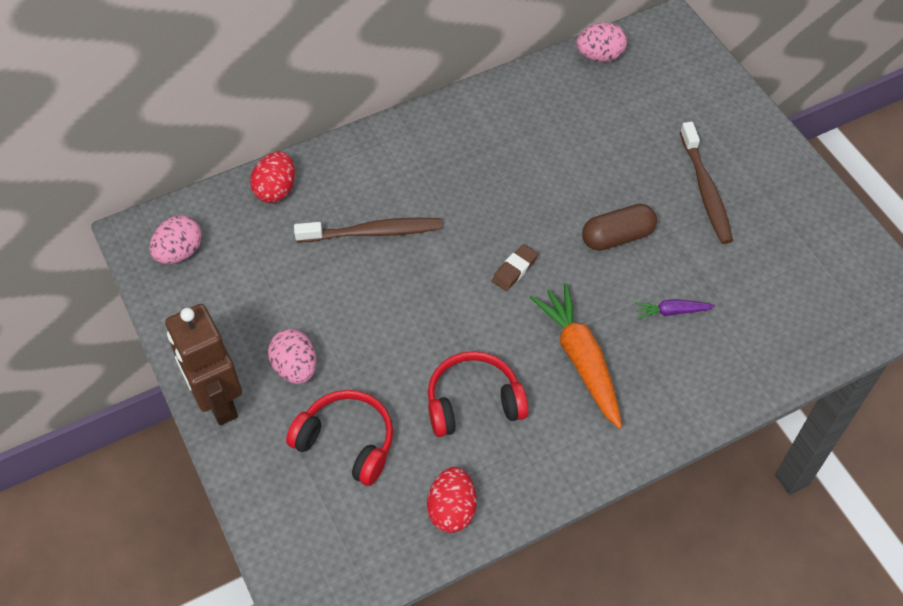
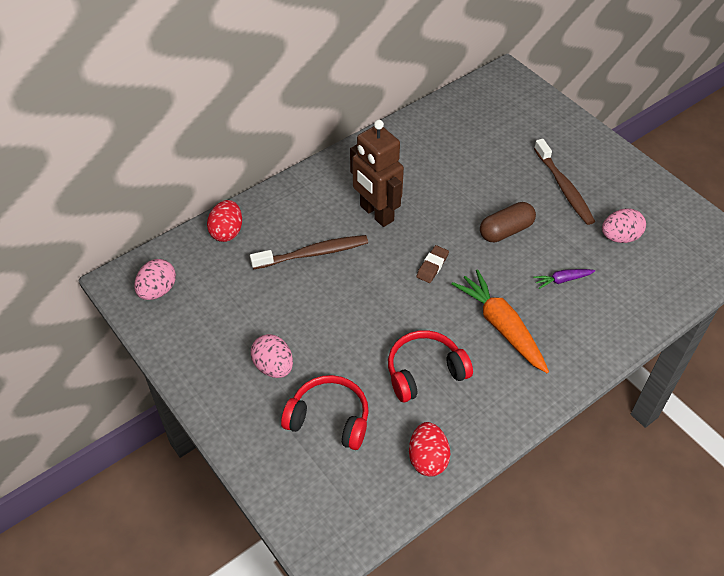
camera: 10 degrees left, 5 degrees down
(218, 401) = (215, 403): brown robot -> brown robot (376, 213)
(600, 56) = (458, 102): pink egg -> pink egg (619, 237)

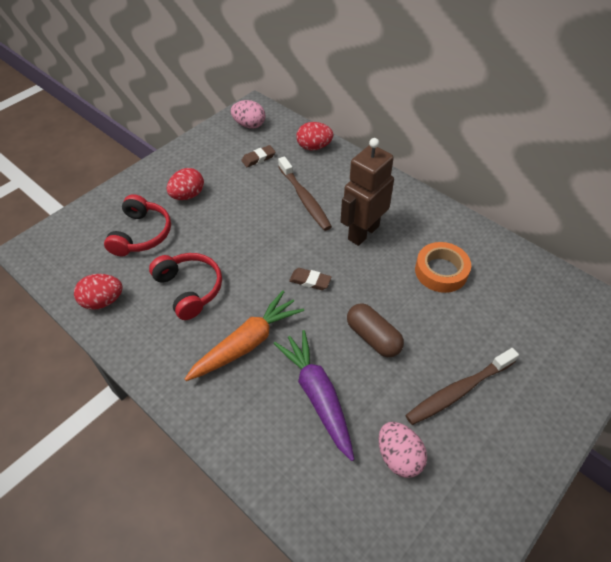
camera: 80 degrees right, 0 degrees up
(228, 288) = (258, 158): none -> brown eraser
(273, 366) = (188, 195): pink egg -> red egg
(438, 168) = (441, 271): none -> orange tape
(562, 280) = (317, 395): purple carrot -> purple carrot, size x2.06

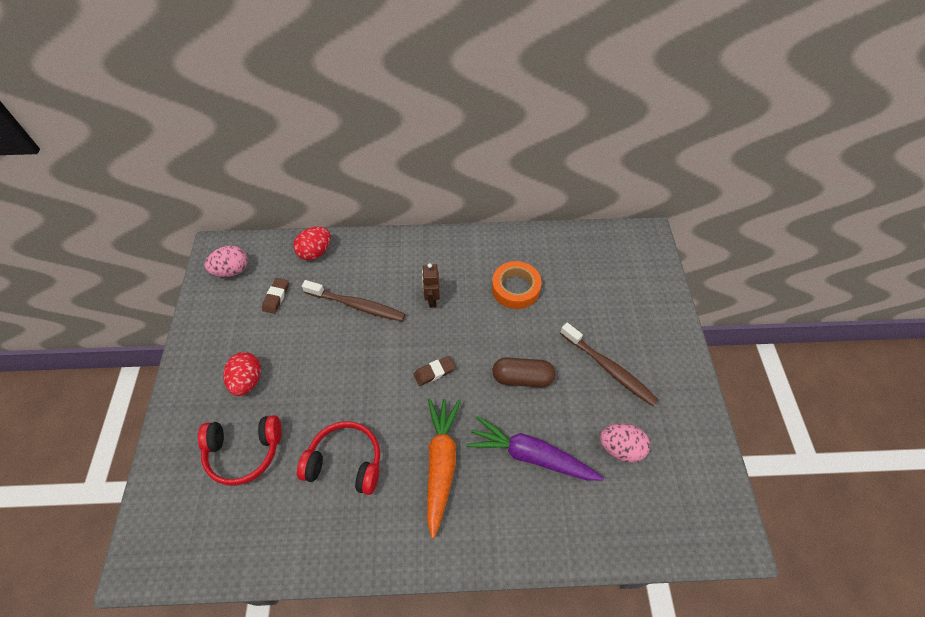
camera: 45 degrees left, 5 degrees up
(103, 301) = (279, 542): red egg -> none
(142, 234) = (244, 452): red headphones -> red headphones turned 120 degrees clockwise
(363, 232) = (432, 300): brown robot -> brown robot, size x0.52
(458, 391) = (609, 368): brown toothbrush -> brown toothbrush turned 60 degrees counterclockwise

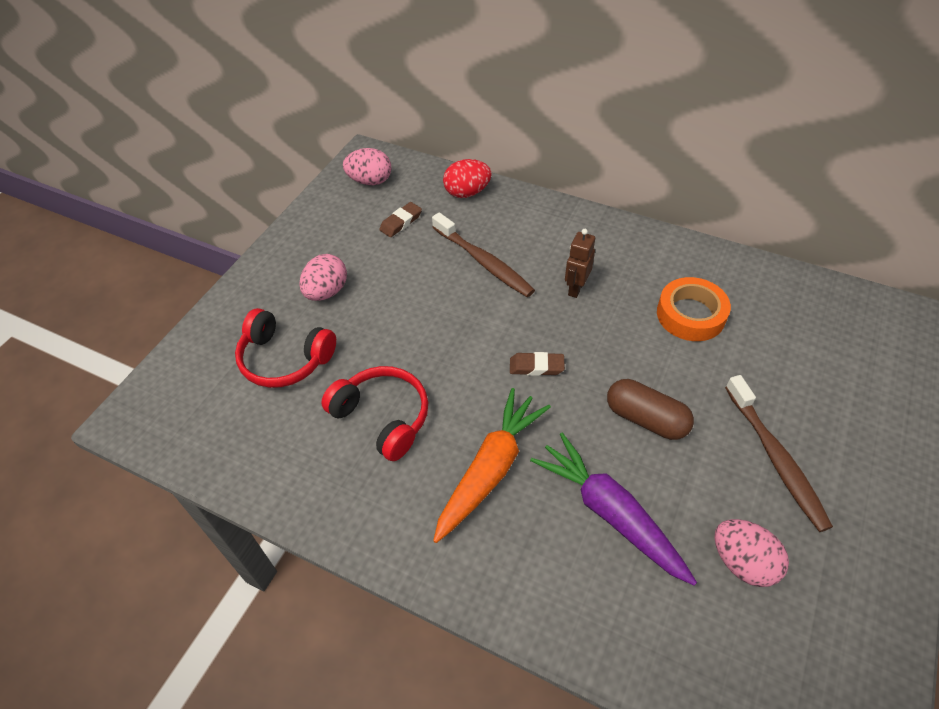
camera: 30 degrees right, 5 degrees down
(247, 381) = (326, 292): red egg -> pink egg

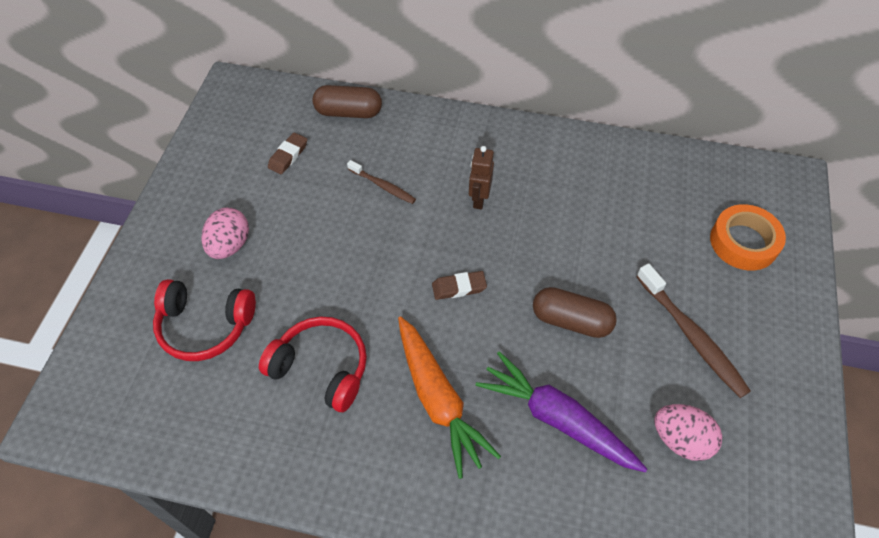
camera: 15 degrees left, 5 degrees up
(370, 181) = (244, 114): pink egg -> none
(467, 193) = (348, 112): red egg -> brown capsule
(483, 262) = (383, 186): brown toothbrush -> brown toothbrush, size x0.58
(490, 469) = (438, 400): orange carrot -> orange carrot turned 135 degrees clockwise
(690, 315) = (591, 208): orange tape -> orange tape (743, 242)

